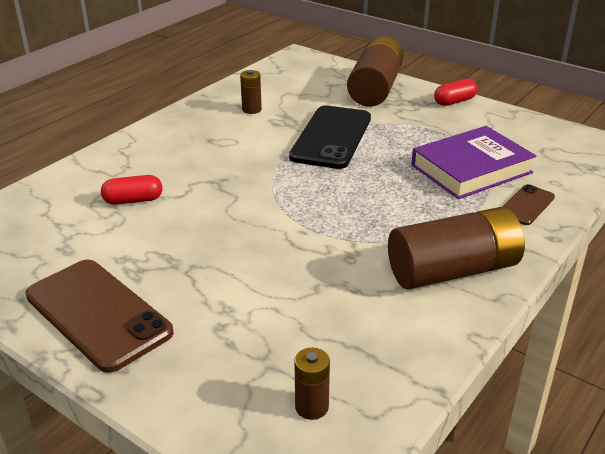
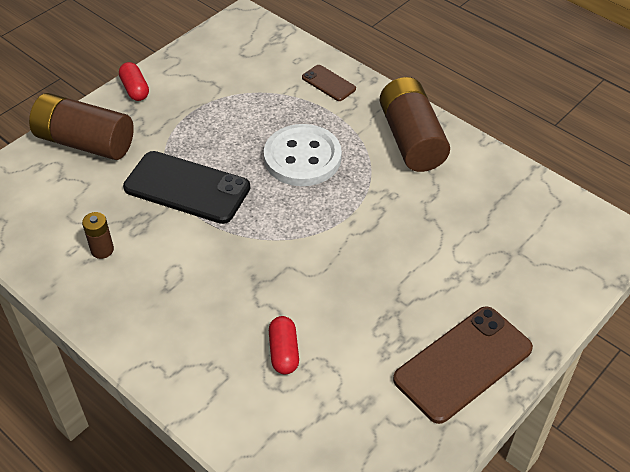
camera: 85 degrees left, 15 degrees up
(311, 407) = (555, 231): brown battery -> none
(392, 195) = (302, 158): none -> white button
(471, 169) = (267, 102): purple book -> none

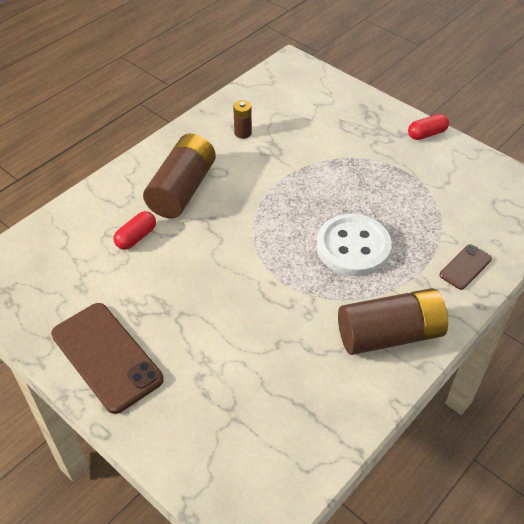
camera: 90 degrees right, 0 degrees up
(85, 142) = (356, 112): brown battery -> brown battery (182, 189)
(187, 188) = (309, 173): black phone -> none
(284, 352) = (136, 237): red capsule -> red capsule turned 45 degrees counterclockwise

